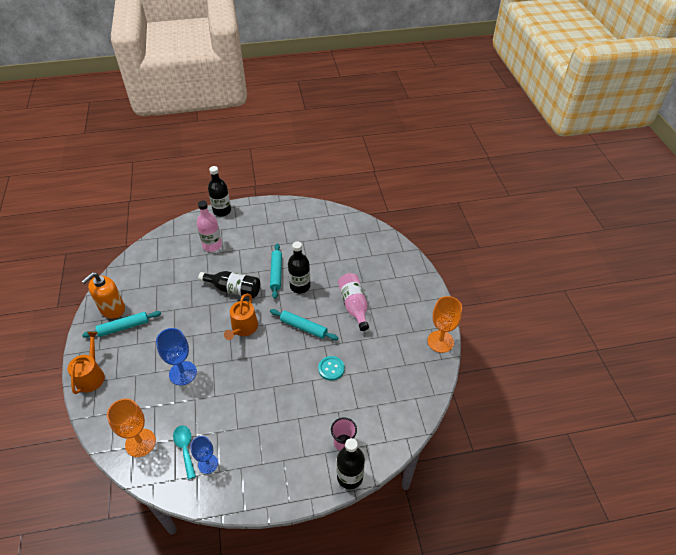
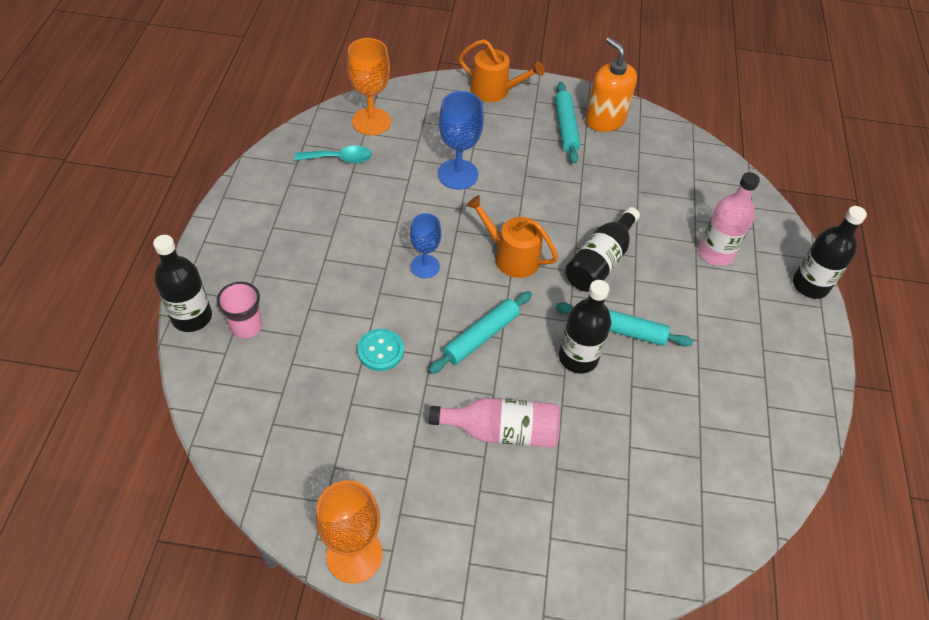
camera: 105 degrees right, 5 degrees up
(208, 464) = (305, 175): blue goblet -> blue goblet (425, 266)

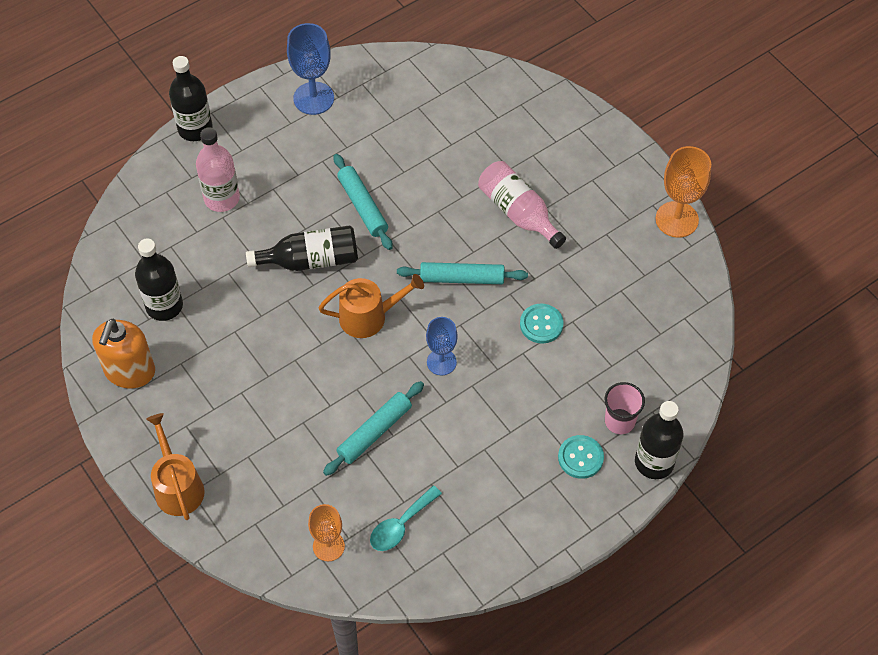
camera: 130 degrees left, 5 degrees up
(254, 279) = (580, 457): none -> turquoise button
(339, 159) = (400, 525): turquoise spoon -> turquoise spoon turned 90 degrees counterclockwise
(371, 121) = (328, 546): orange goblet -> orange goblet, size x0.66
(458, 174) = (321, 423): blue goblet -> blue goblet (313, 98)
(511, 256) = (369, 317): orange watering can -> orange watering can turned 90 degrees counterclockwise
(565, 127) = (172, 392): turquoise rolling pin -> turquoise rolling pin (374, 432)
(578, 357) = (415, 213): black bottle -> black bottle (164, 306)

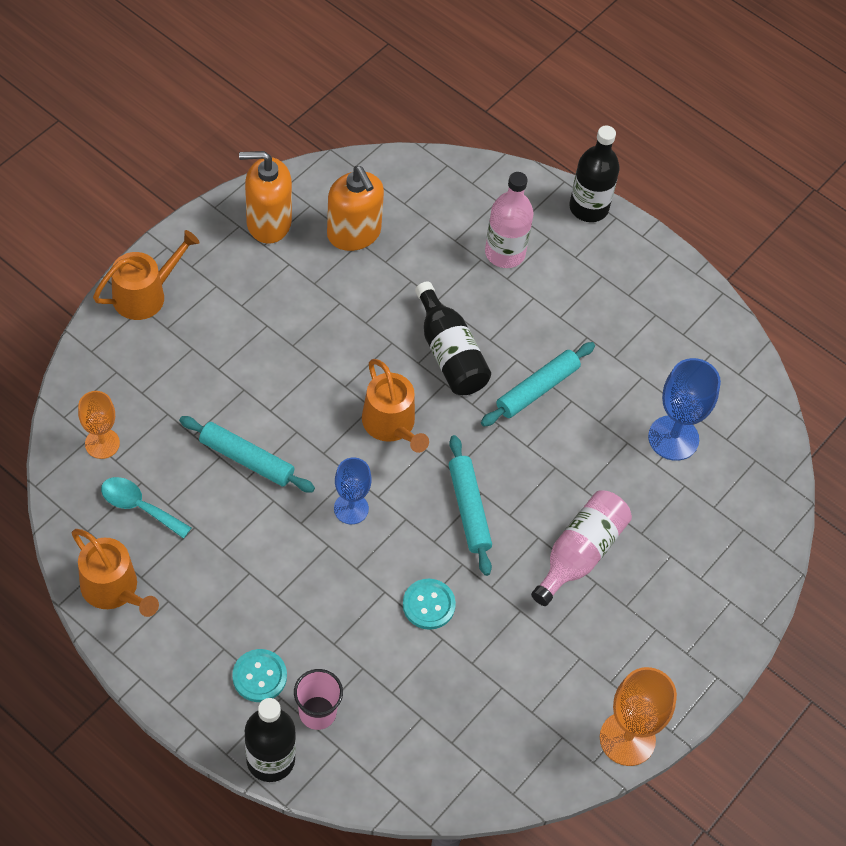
camera: 70 degrees right, 0 degrees up
(164, 306) = (354, 233): black bottle -> orange soap dispenser
(313, 98) = (671, 310): blue goblet -> blue goblet (673, 438)
(477, 557) = (114, 589): none -> orange watering can

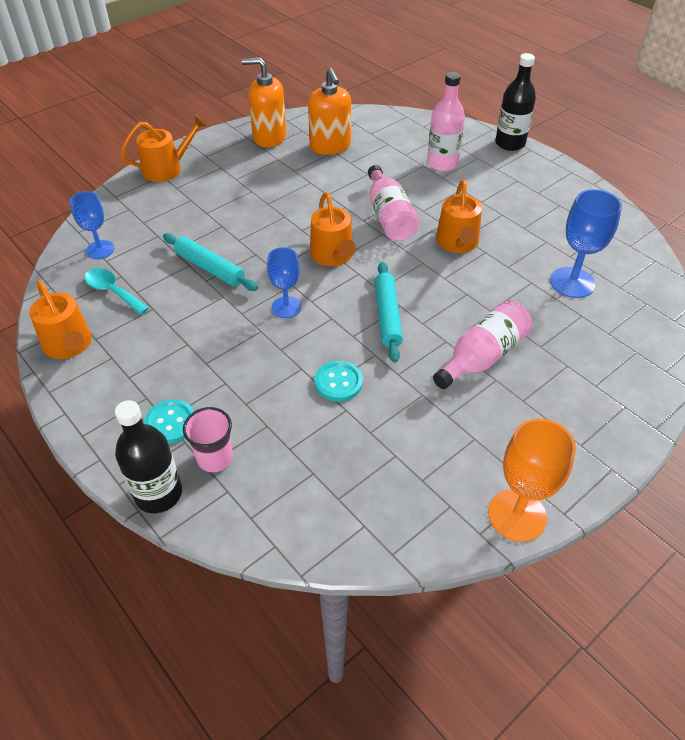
camera: 15 degrees right, 10 degrees down
(102, 443) = (100, 250): orange goblet -> blue goblet
(449, 354) = (389, 217): black bottle -> pink bottle
(537, 389) = (457, 243): turquoise rolling pin -> orange watering can

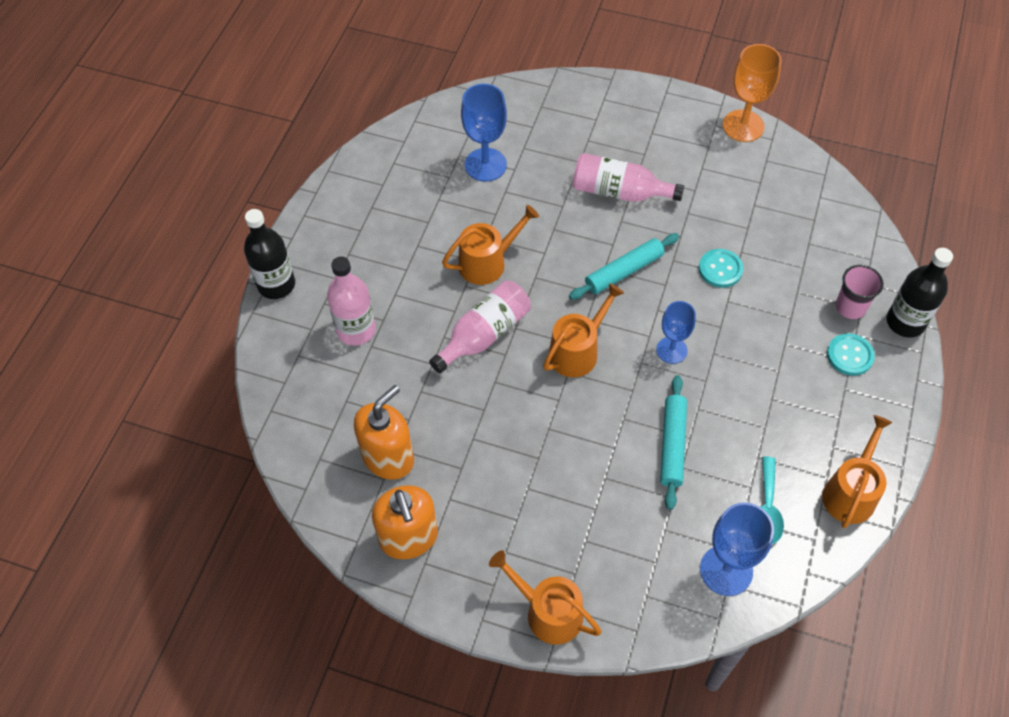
camera: 120 degrees left, 10 degrees up
(100, 250) = (726, 570): blue goblet -> blue goblet, size x1.52

